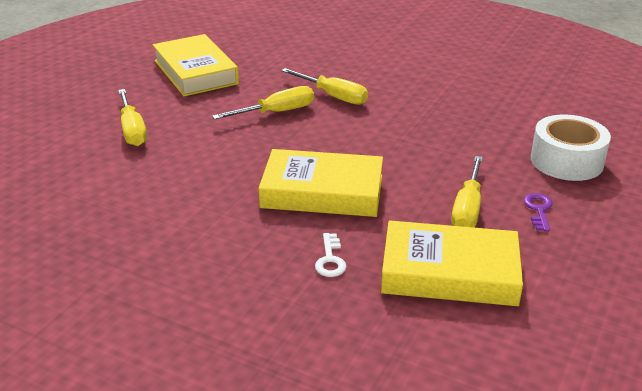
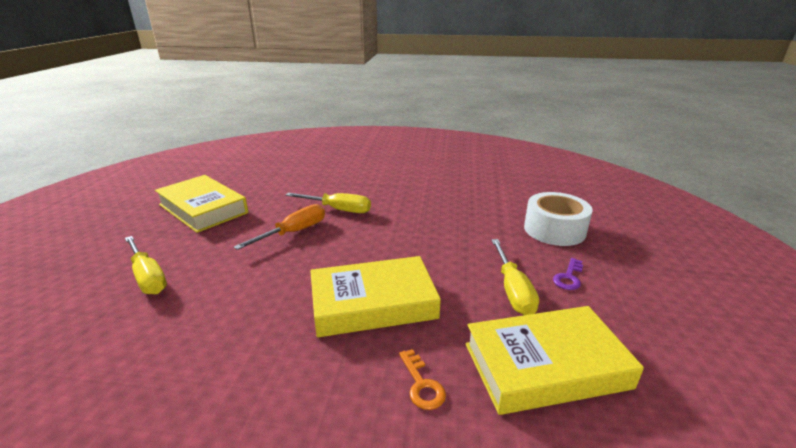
camera: 20 degrees left, 5 degrees down
(277, 112) = (294, 232): yellow screwdriver -> orange screwdriver
(330, 260) = (422, 384): white key -> orange key
(538, 210) = (568, 277): purple key -> purple key turned 135 degrees counterclockwise

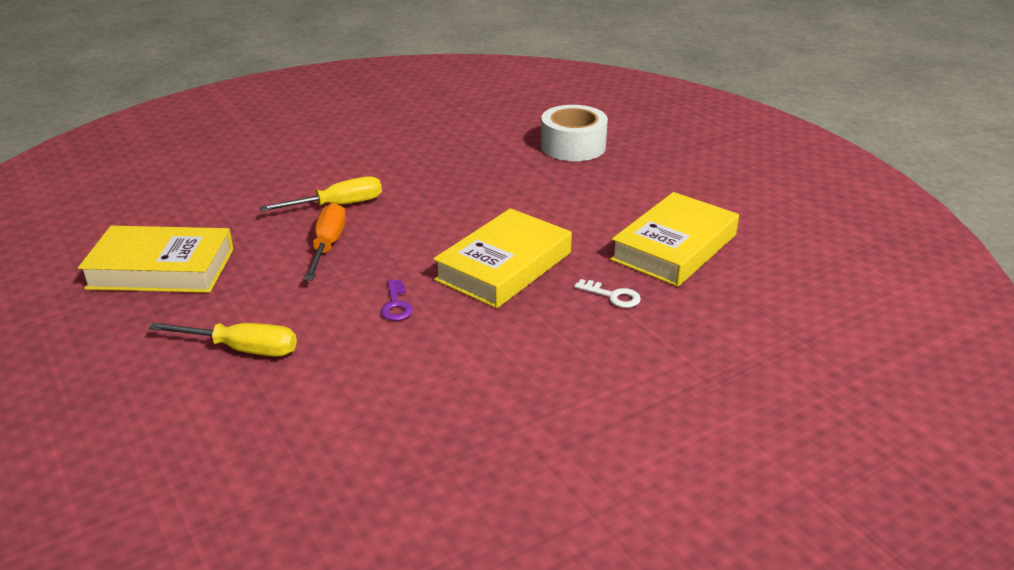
camera: 40 degrees left, 5 degrees up
(422, 384) = (613, 296): orange key -> white key
(513, 290) = (598, 209): yellow screwdriver -> none
(568, 277) = (626, 182): purple key -> purple key (396, 305)

